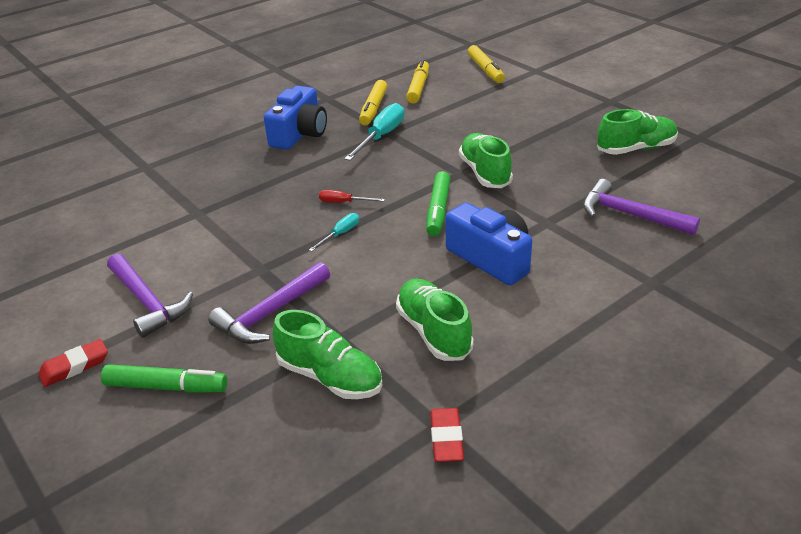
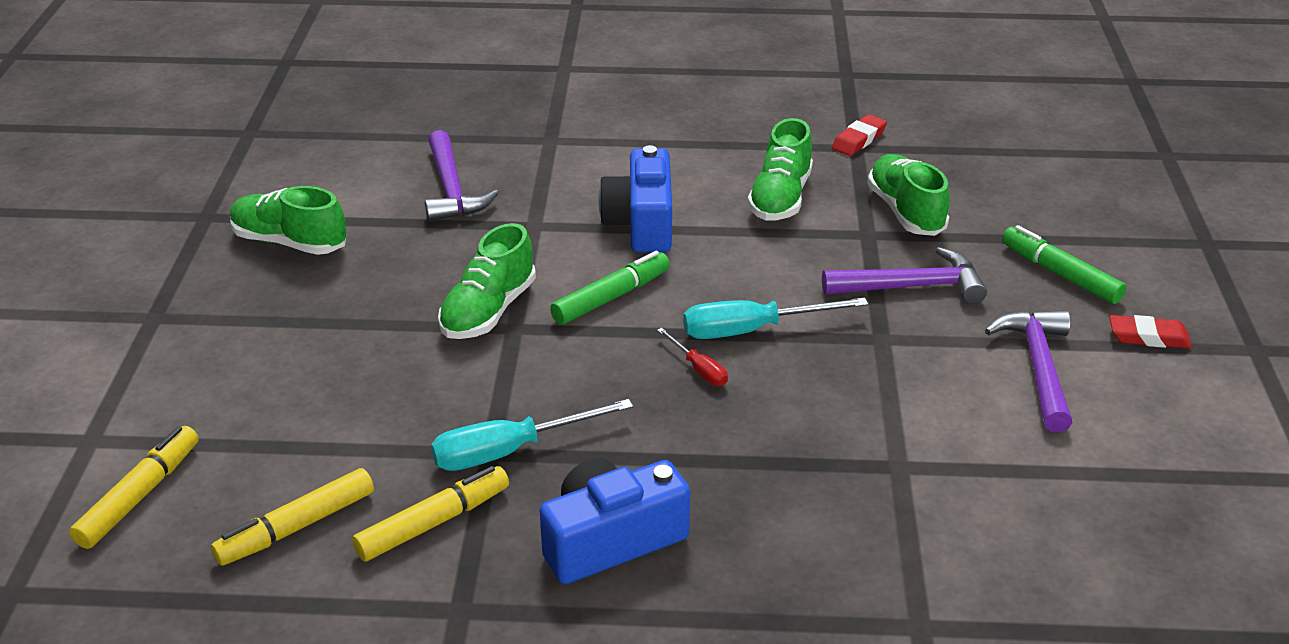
camera: 140 degrees left, 0 degrees up
(340, 234) = (752, 330): turquoise screwdriver -> turquoise screwdriver, size x1.87

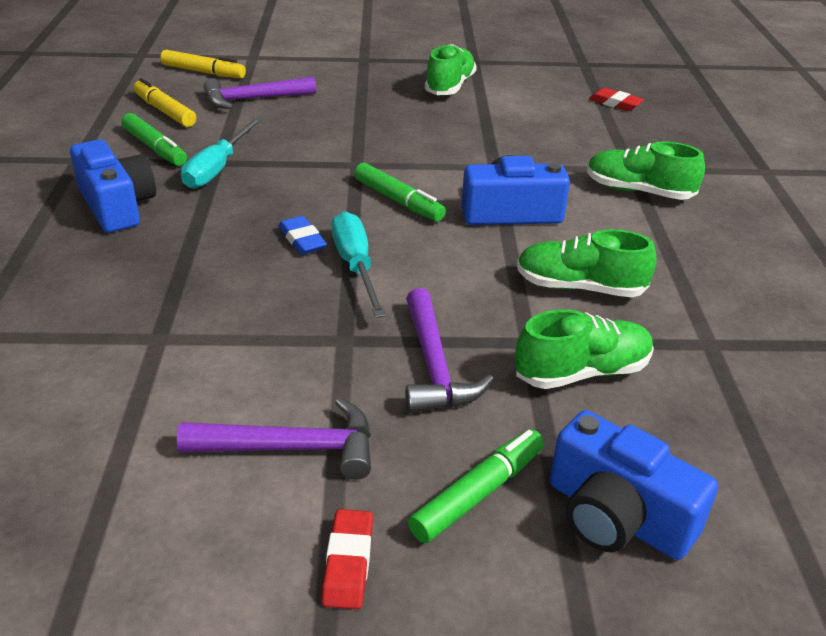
camera: 85 degrees right, 0 degrees up
(433, 523) = (155, 148): yellow marker -> green marker
(452, 190) = (534, 133): purple hammer -> purple hammer (253, 99)
(488, 311) = (376, 154): green shoe -> green shoe (638, 191)
(510, 451) = (217, 168): turquoise screwdriver -> turquoise screwdriver turned 135 degrees counterclockwise
(698, 369) = (302, 240): red screwdriver -> blue eraser
(859, 140) = (728, 346): red eraser -> red eraser (615, 103)
(1063, 217) = (616, 516): none -> blue camera

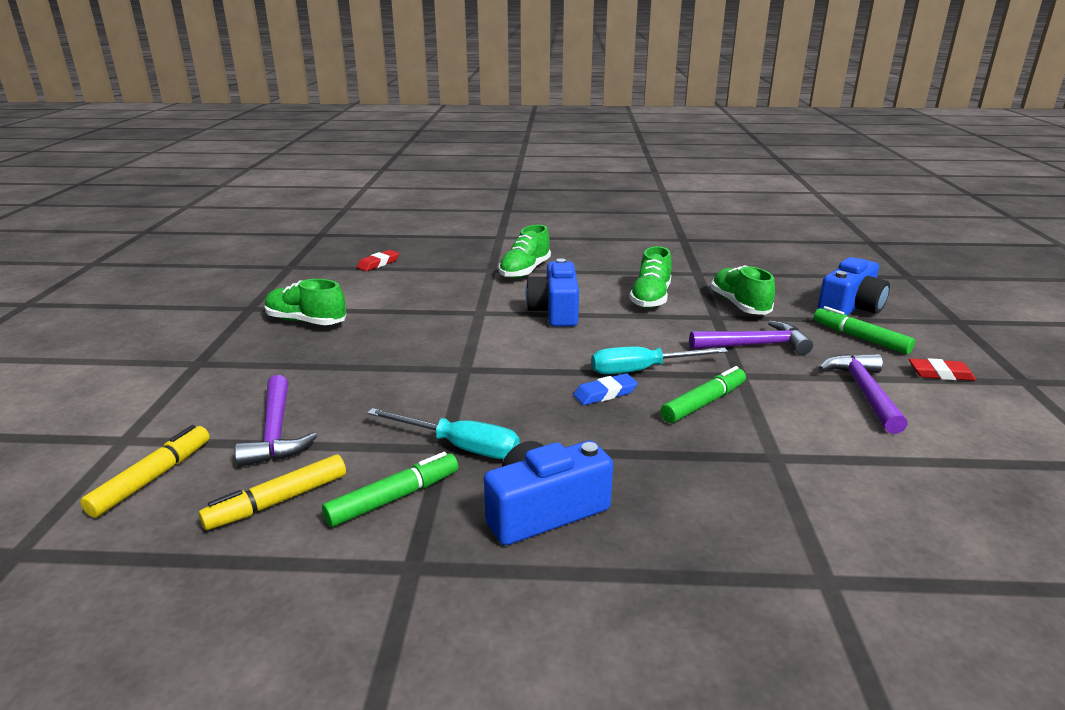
camera: 85 degrees left, 10 degrees down
(398, 201) = (536, 351): green marker -> green marker (703, 403)

